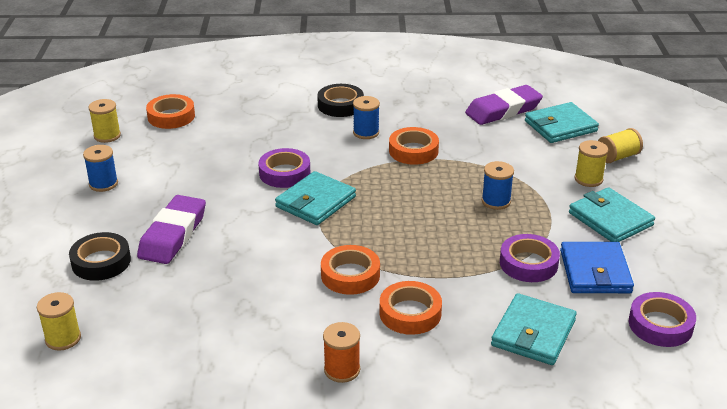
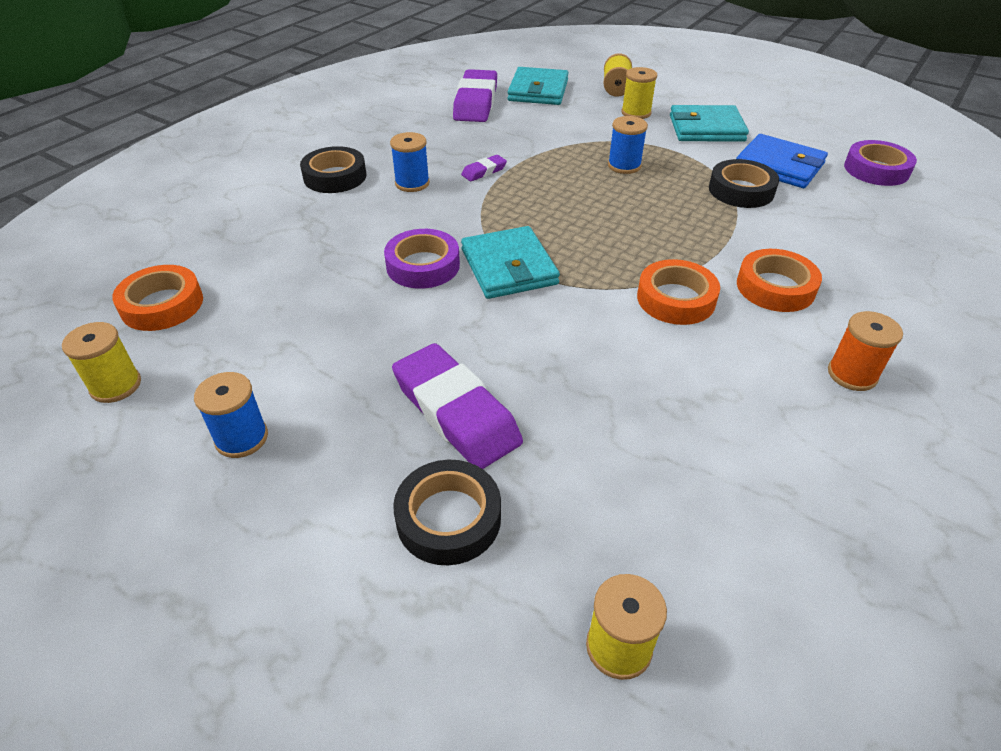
camera: 55 degrees left, 10 degrees up
(413, 151) = (484, 171): orange tape -> purple eraser
(528, 263) = (741, 190): purple tape -> black tape
(533, 333) = (853, 231): turquoise wallet -> none

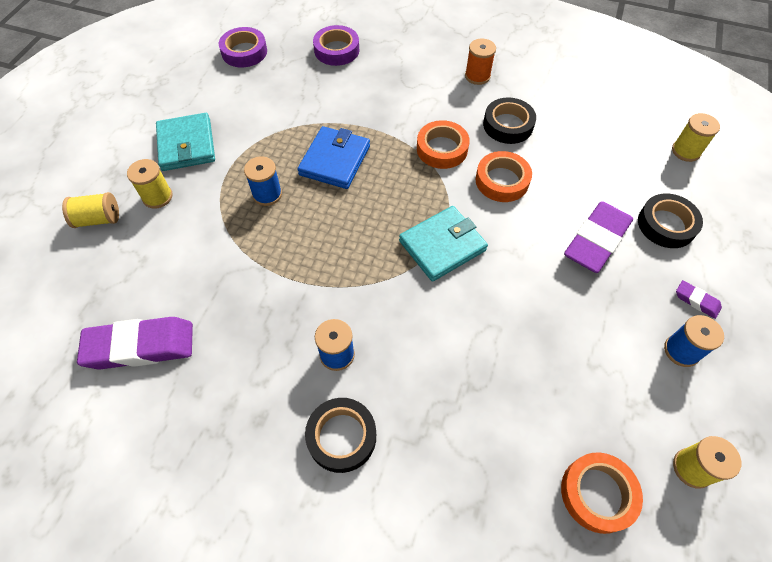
camera: 105 degrees left, 15 degrees up
(423, 265) = (462, 303): purple tape -> purple tape (336, 50)
(484, 171) = (300, 298): purple eraser -> purple eraser (696, 301)
(538, 90) = (104, 290): turquoise wallet -> none
(741, 190) = (292, 121): black tape -> black tape (508, 125)
(775, 287) = (410, 104): orange tape -> orange tape (502, 181)
(779, 166) = (248, 100): blue wallet -> blue wallet (335, 160)

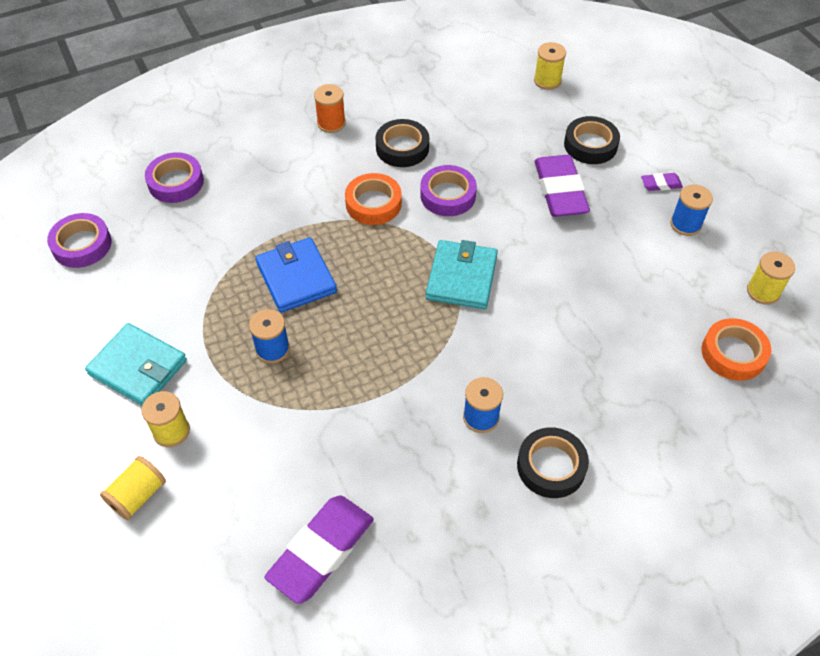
camera: 45 degrees left, 5 degrees down
(502, 181) = (448, 195): orange tape -> purple tape

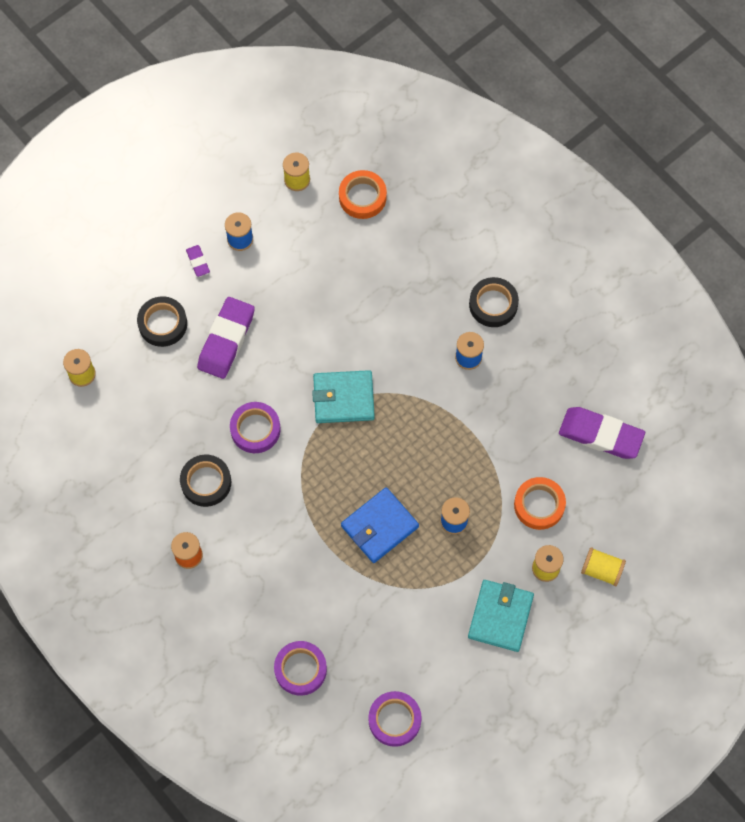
camera: 105 degrees left, 15 degrees up
(373, 204) = (281, 488): orange tape -> orange tape (539, 505)
(560, 191) = (226, 340): purple eraser -> purple eraser turned 45 degrees counterclockwise

